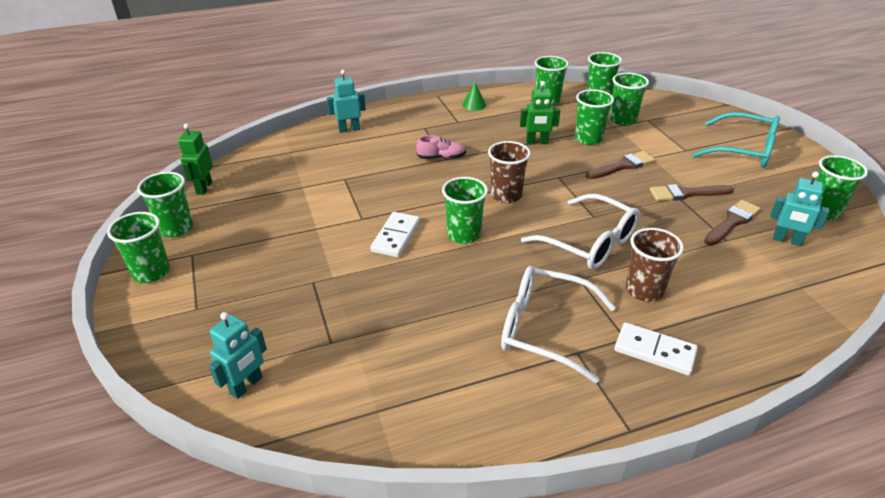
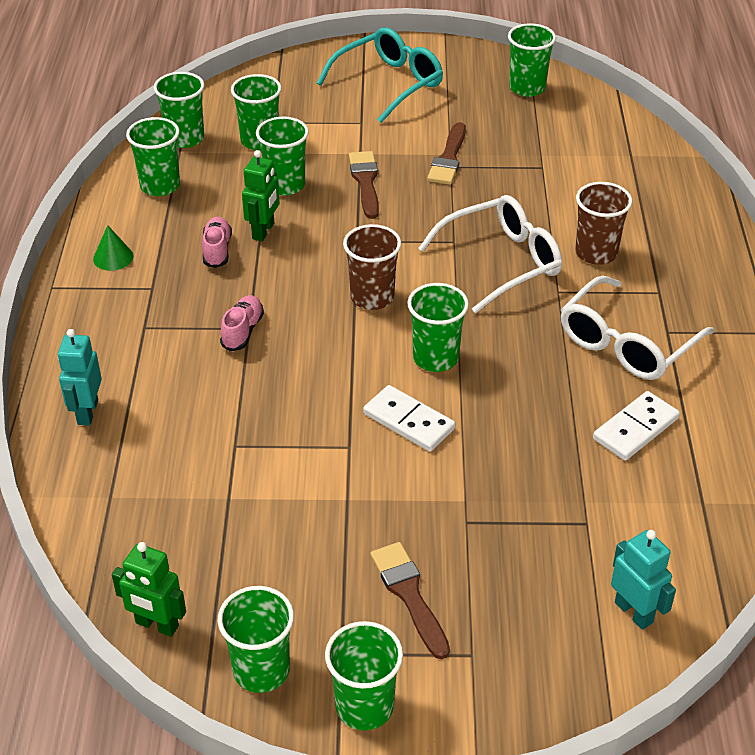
camera: 70 degrees left, 5 degrees up
(506, 132) = (217, 250): none -> pink shoe
(654, 351) = (683, 280): white domino -> white domino (636, 429)
(732, 222) = (515, 150): brown brush -> brown brush (409, 595)
(787, 240) = (561, 131): turquoise robot -> none

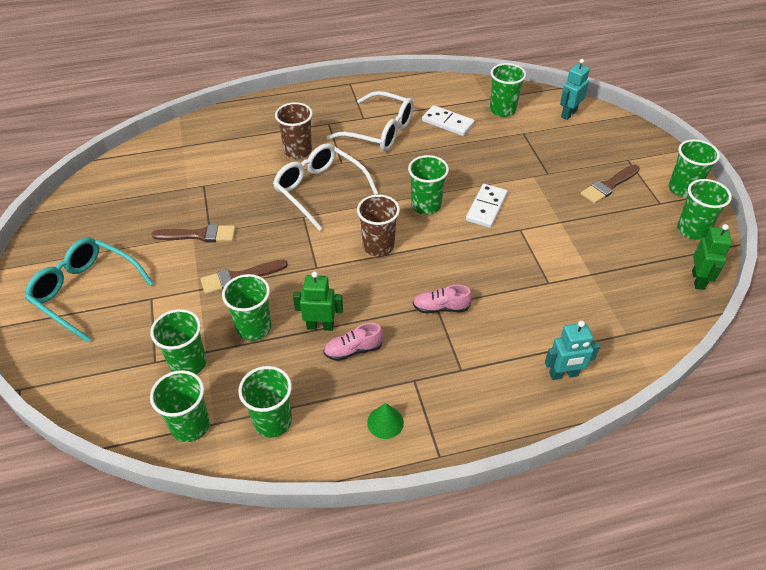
camera: 105 degrees left, 5 degrees up
(527, 88) = (93, 206): green cup -> green cup (502, 110)

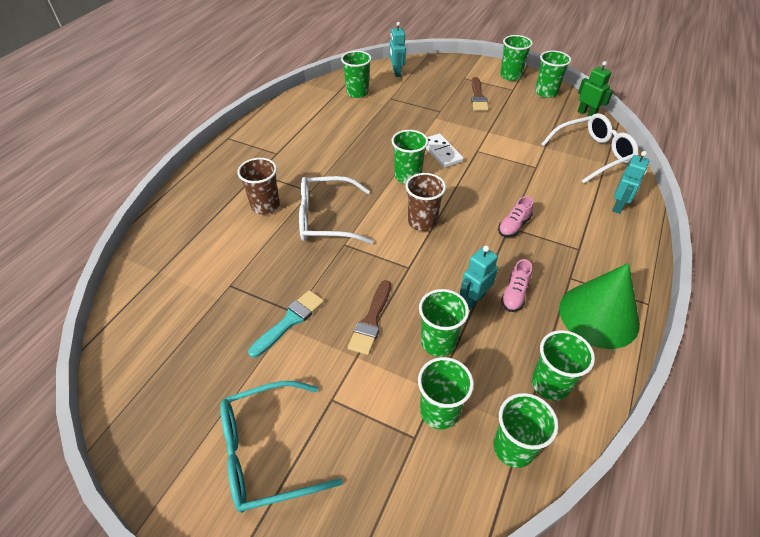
camera: 50 degrees left, 0 degrees up
(199, 235) = (290, 321): brown brush -> turquoise brush
(320, 326) = (473, 299): green robot -> turquoise robot
(379, 131) = (303, 154): white glasses -> white glasses (592, 154)
(385, 422) = (598, 315): green cone -> green cone, size x2.39
(447, 123) = (337, 120): white domino -> none

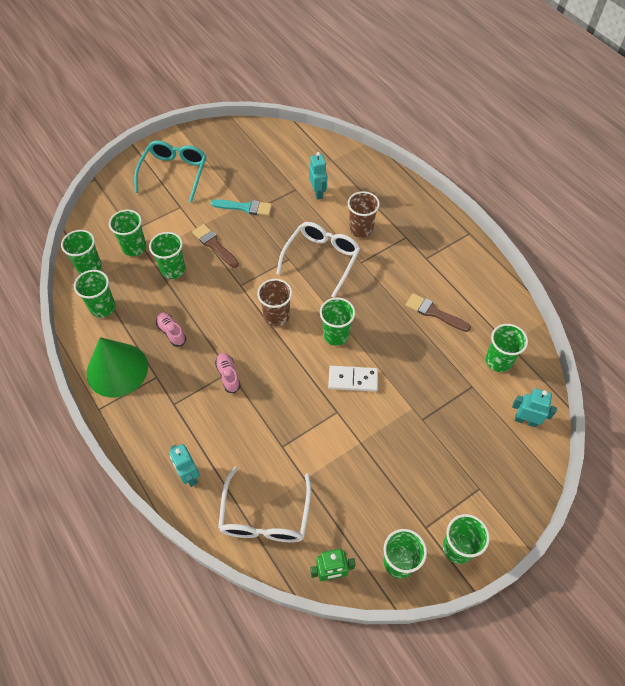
camera: 120 degrees right, 10 degrees up
(290, 321) = (245, 207): turquoise brush -> turquoise brush turned 60 degrees counterclockwise
(473, 299) = (186, 306): turquoise robot -> turquoise robot (318, 192)
(478, 97) = (429, 476): brown brush -> brown brush (434, 312)

